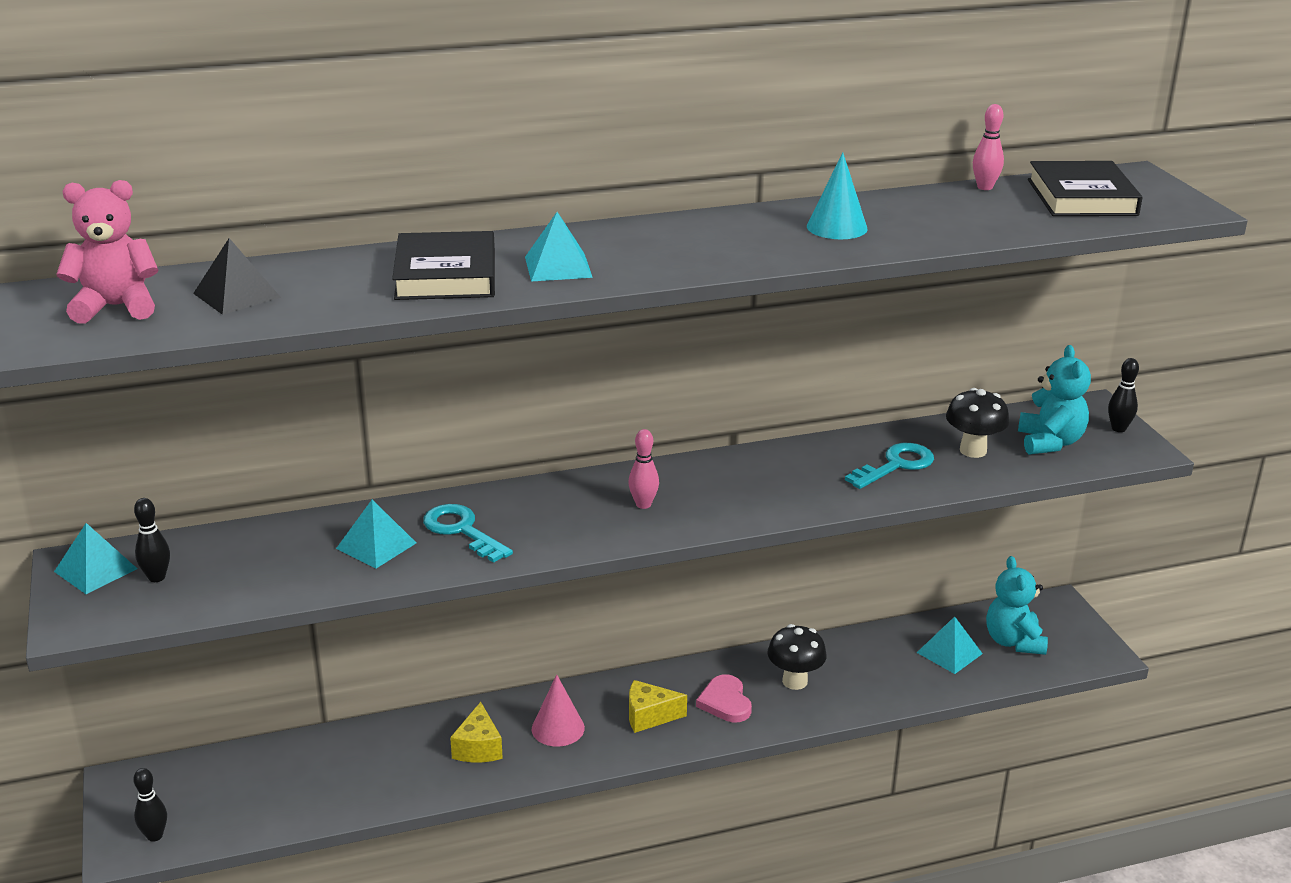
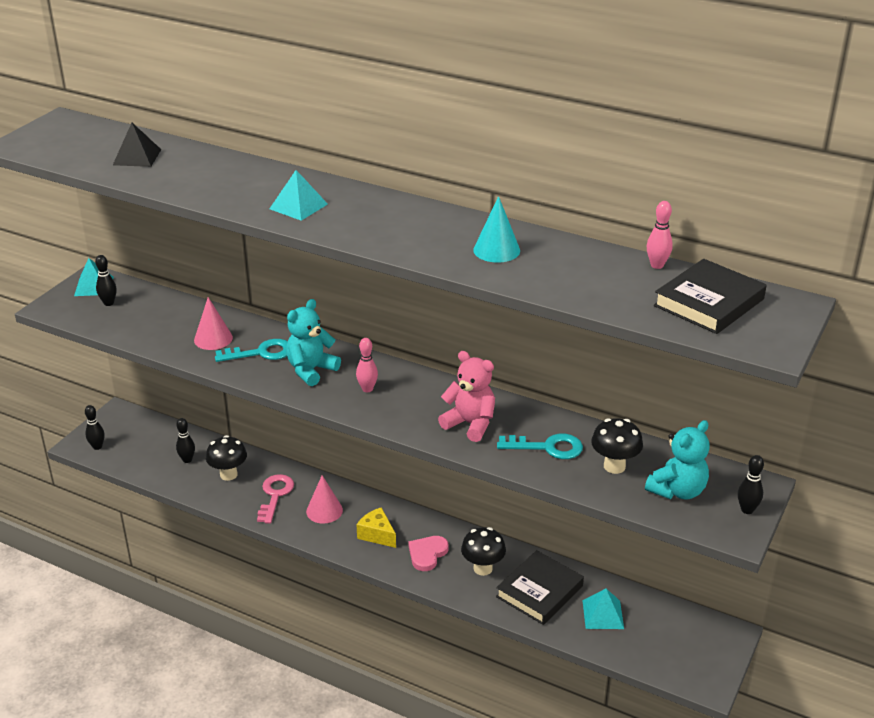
camera: 45 degrees right, 5 degrees up
(116, 307) = (84, 142): pink teddy bear -> pink teddy bear (470, 424)
(308, 776) = (187, 460): none -> black bowling pin
(376, 545) = (213, 339): turquoise pyramid -> pink cone
(387, 760) = (228, 474): none -> black mushroom
(446, 275) = (240, 187): black book -> black book (539, 591)
(462, 531) = (260, 353): turquoise key -> turquoise key turned 75 degrees clockwise
(478, 748) = (275, 495): yellow cheese -> pink key
(1013, 641) = (657, 635): turquoise teddy bear -> turquoise teddy bear (311, 370)

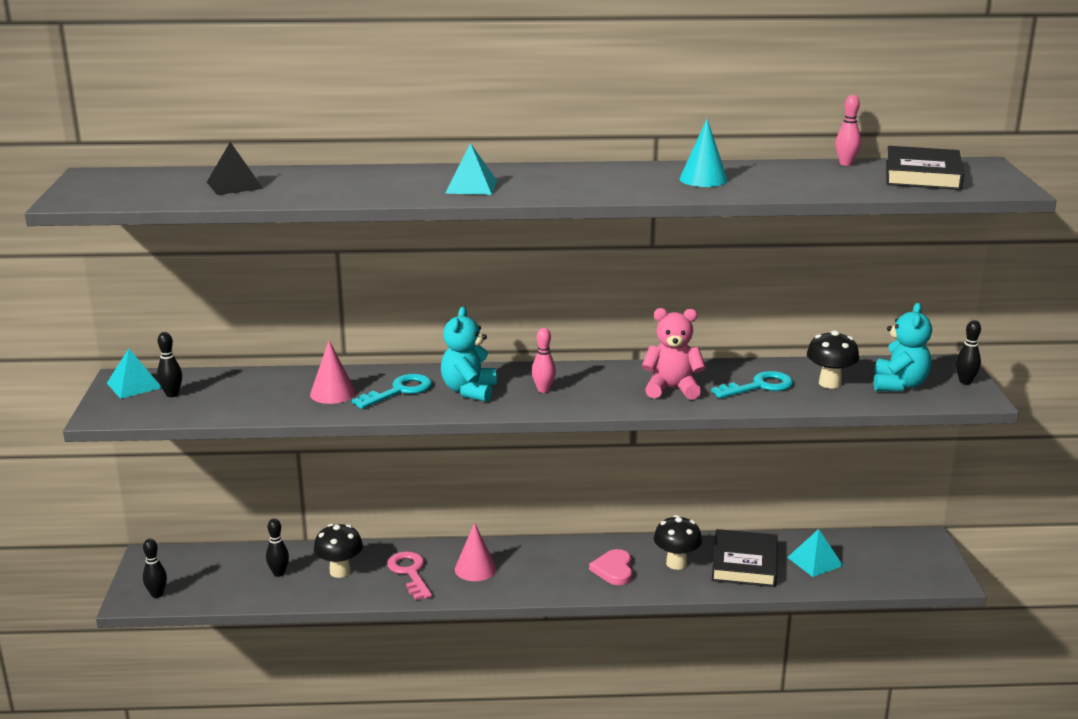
camera: 30 degrees left, 10 degrees down
(377, 535) = (549, 571): yellow cheese -> none

